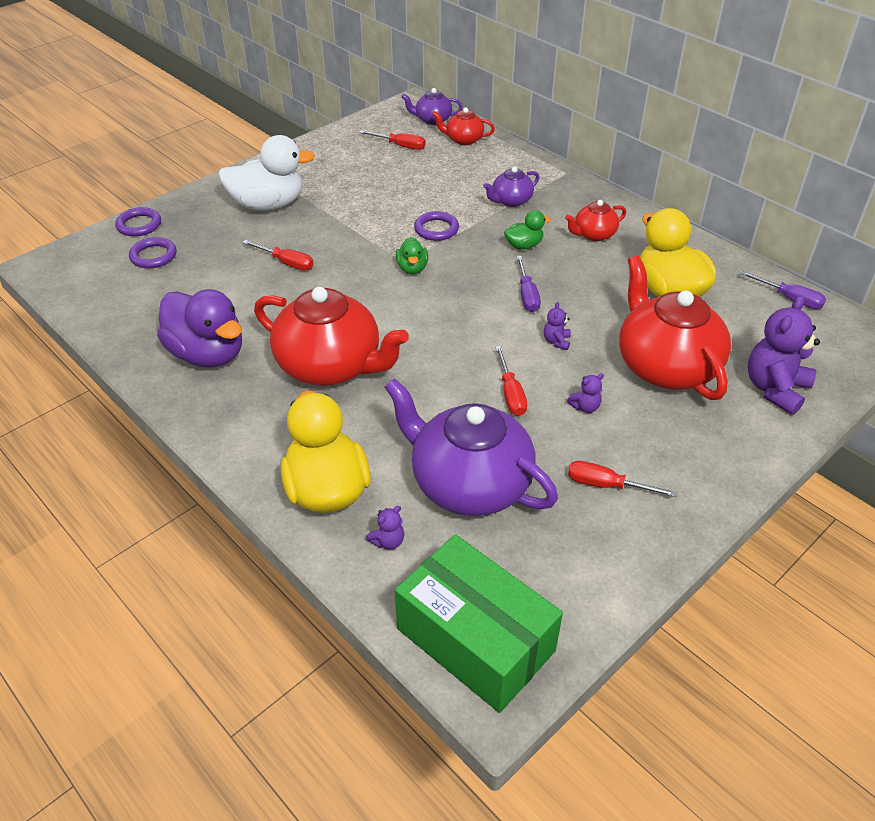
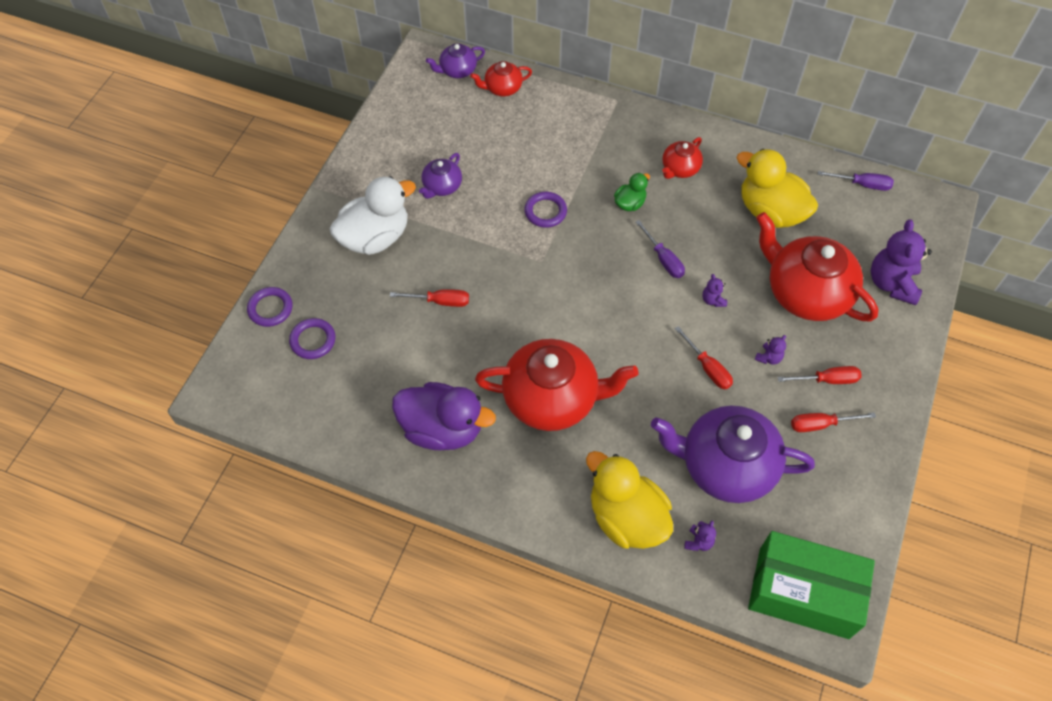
camera: 25 degrees left, 15 degrees up
(400, 146) = (449, 117): red screwdriver -> red screwdriver (827, 380)
(412, 268) = (553, 266): green duck -> none
(511, 201) = (589, 153): purple teapot -> purple teapot (442, 186)

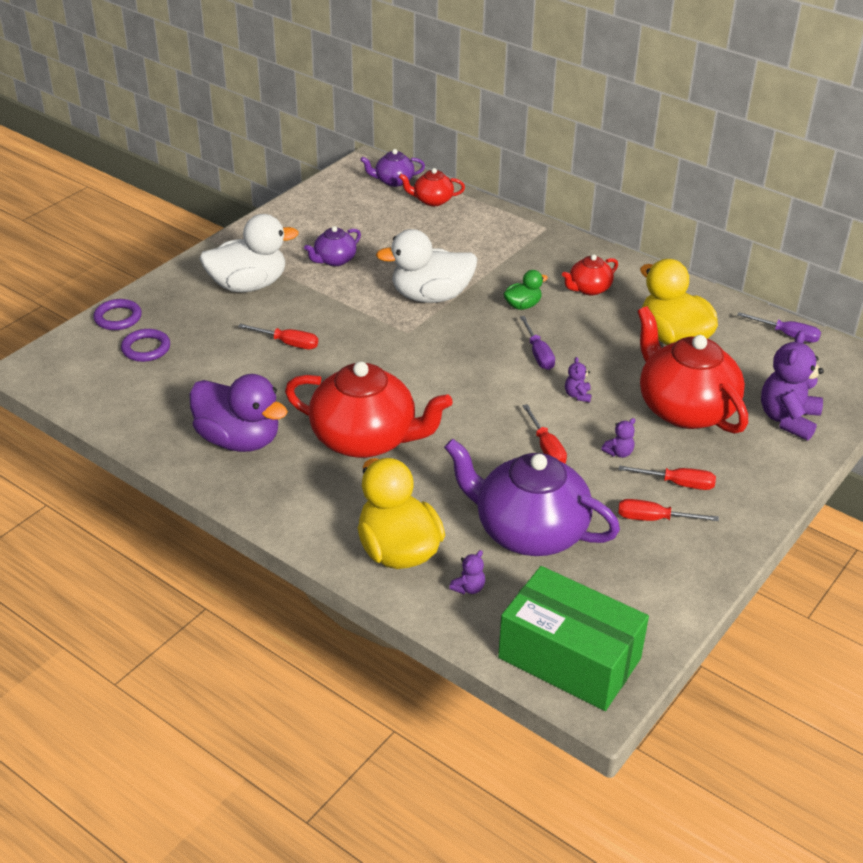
camera: 15 degrees right, 20 degrees down
(545, 211) = (430, 296): purple ring -> white duck

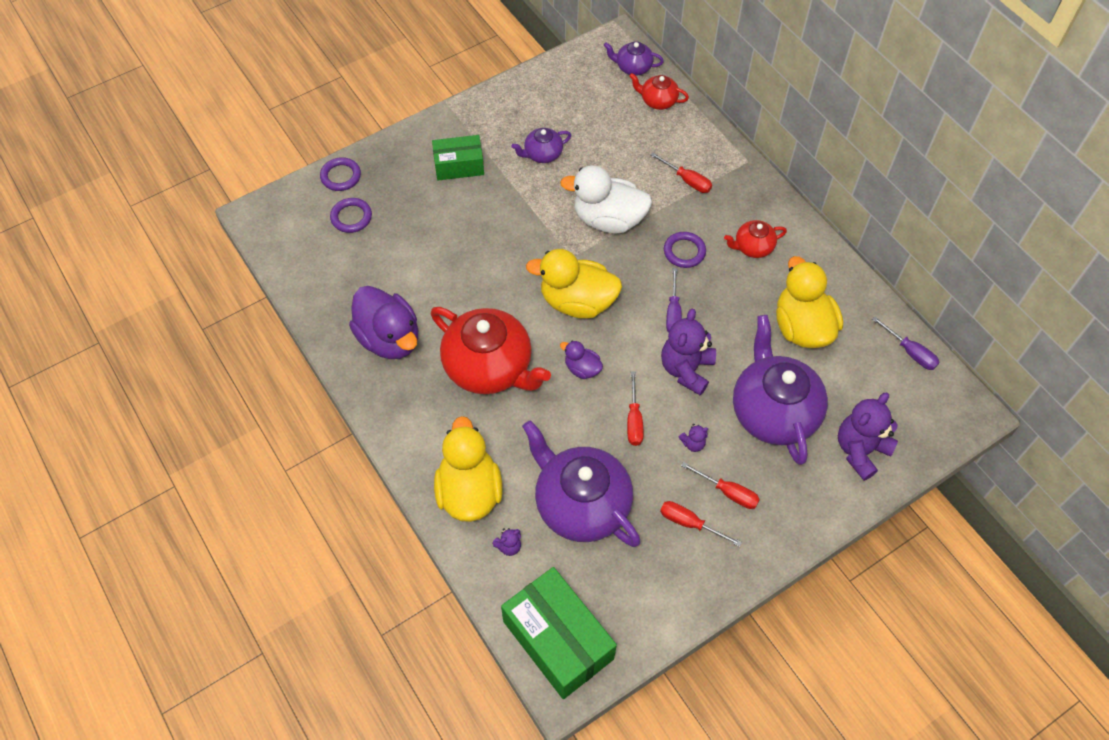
camera: 20 degrees right, 20 degrees up
(248, 285) = (459, 166): white duck -> green box
(288, 343) = (467, 242): red screwdriver -> red screwdriver (687, 180)
(433, 366) = (577, 302): none -> yellow duck
(468, 418) = (582, 368): none -> purple duck
(522, 305) = (684, 252): green duck -> purple ring
(577, 395) = (686, 369): purple teddy bear -> purple teddy bear, size x2.21
(684, 409) = (773, 411): red teapot -> purple teapot

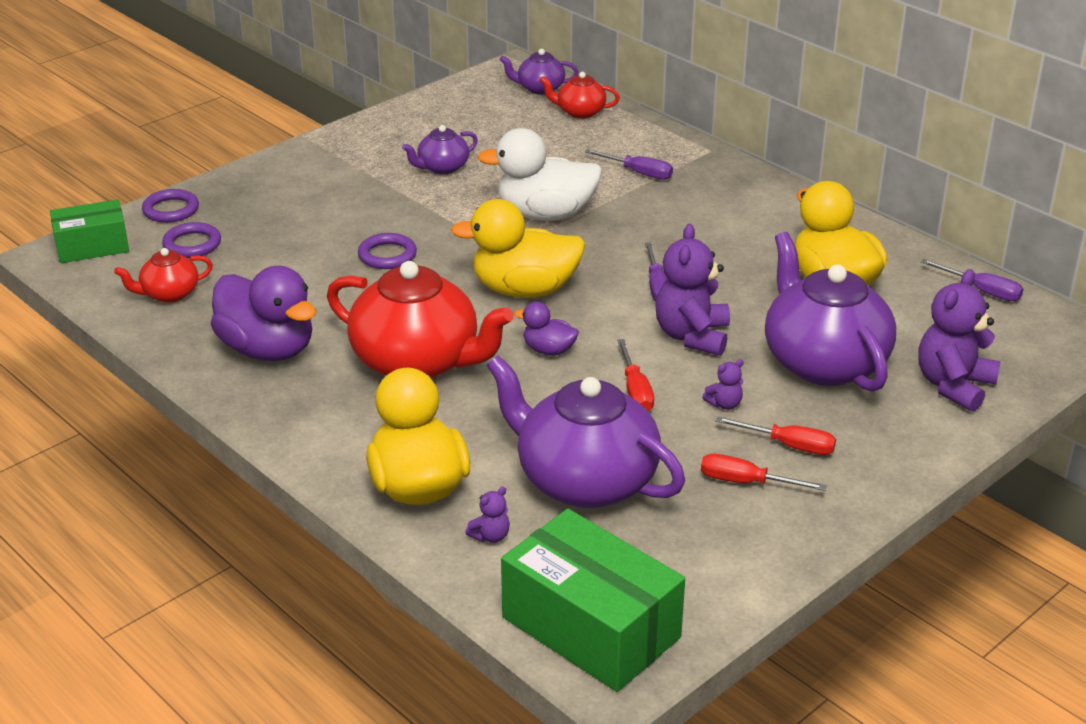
camera: 10 degrees left, 25 degrees down
(459, 166) = (332, 187): green box -> green box (92, 246)
(684, 252) = (655, 233): purple ring -> purple ring (387, 255)
(687, 180) = (638, 173): red screwdriver -> purple screwdriver
(752, 247) = (743, 221): red teapot -> red teapot (169, 294)

